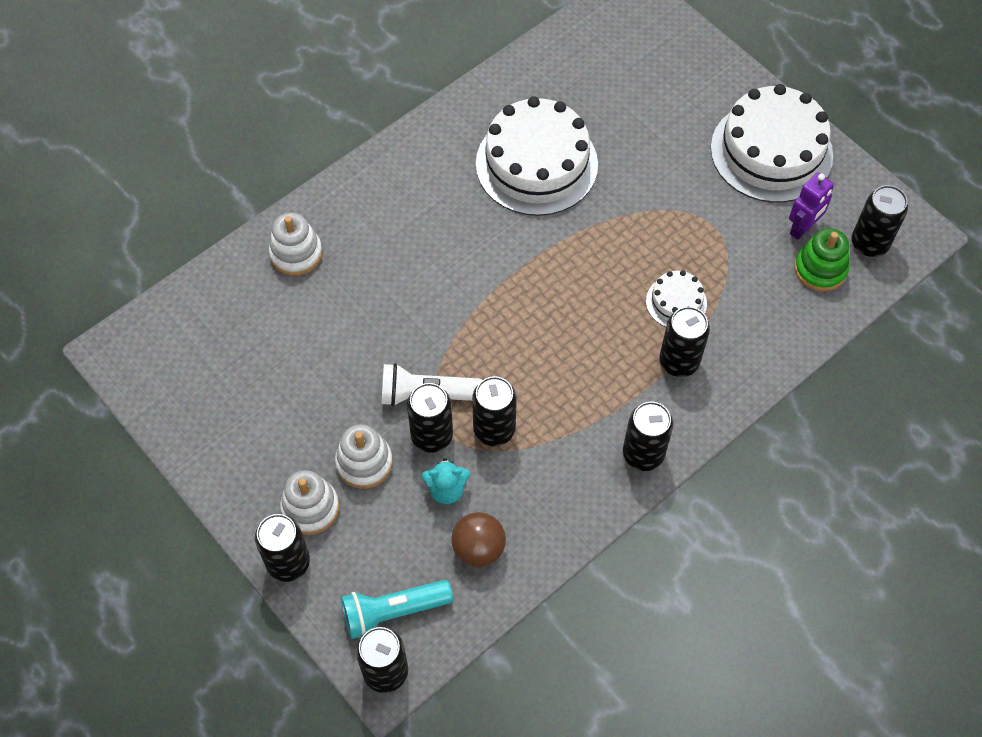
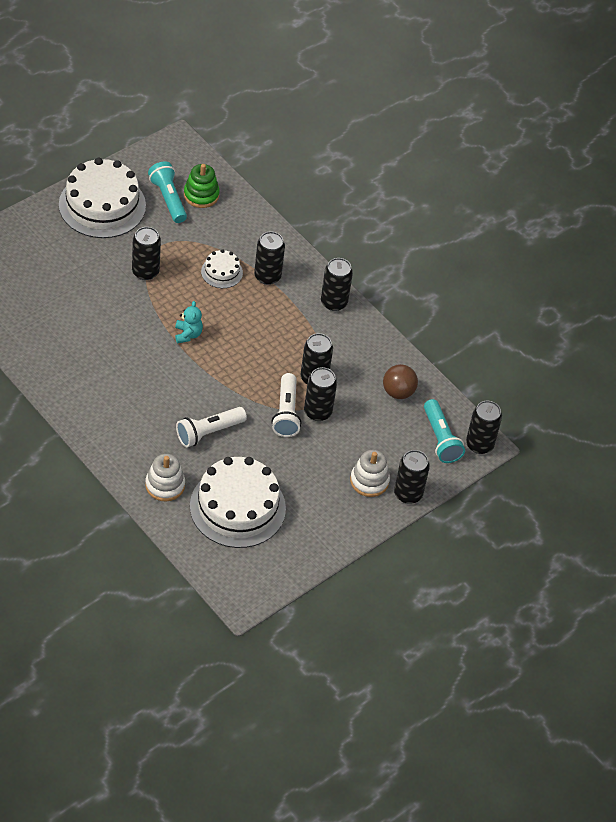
camera: 95 degrees left, 10 degrees down
(364, 463) = (336, 450): white stacking toy -> none
(385, 299) = (208, 432): none -> white flashlight
(446, 489) = (357, 406): turquoise teddy bear -> turquoise teddy bear (188, 334)
(536, 164) = (98, 336): white cake -> white cake (237, 507)
(802, 228) = (168, 199): purple robot -> turquoise flashlight
(869, 243) = (183, 167): black can -> black can (145, 272)

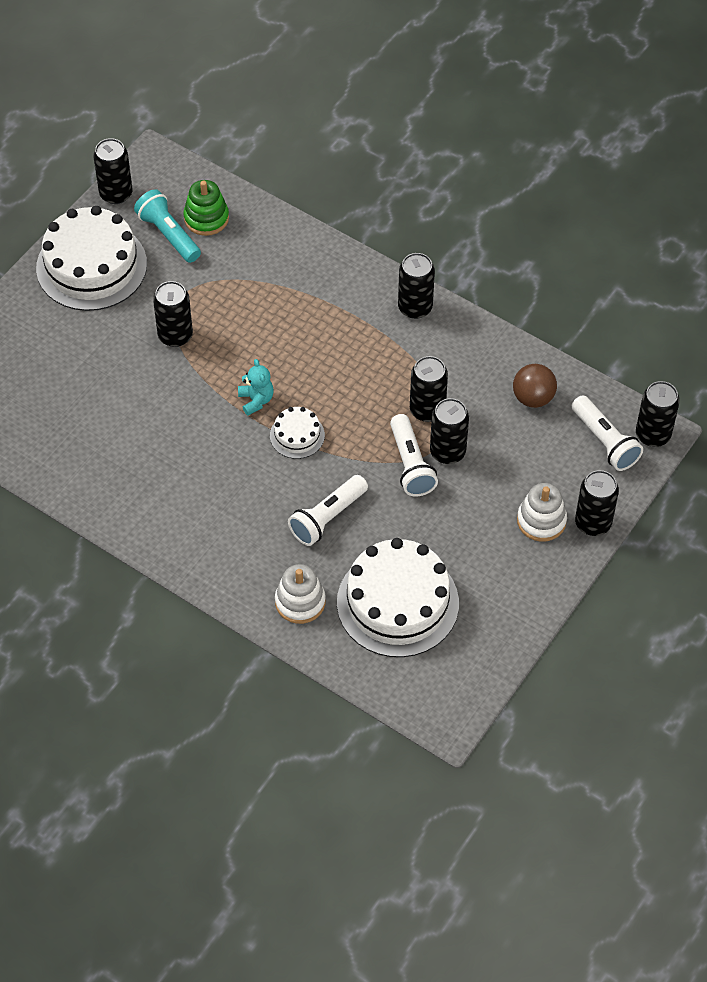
camera: 10 degrees left, 5 degrees up
(222, 272) = (267, 309): white cake -> white cake (297, 435)
(267, 276) = (324, 298): black can -> black can (116, 194)
(441, 439) = (605, 441): turquoise flashlight -> white flashlight

